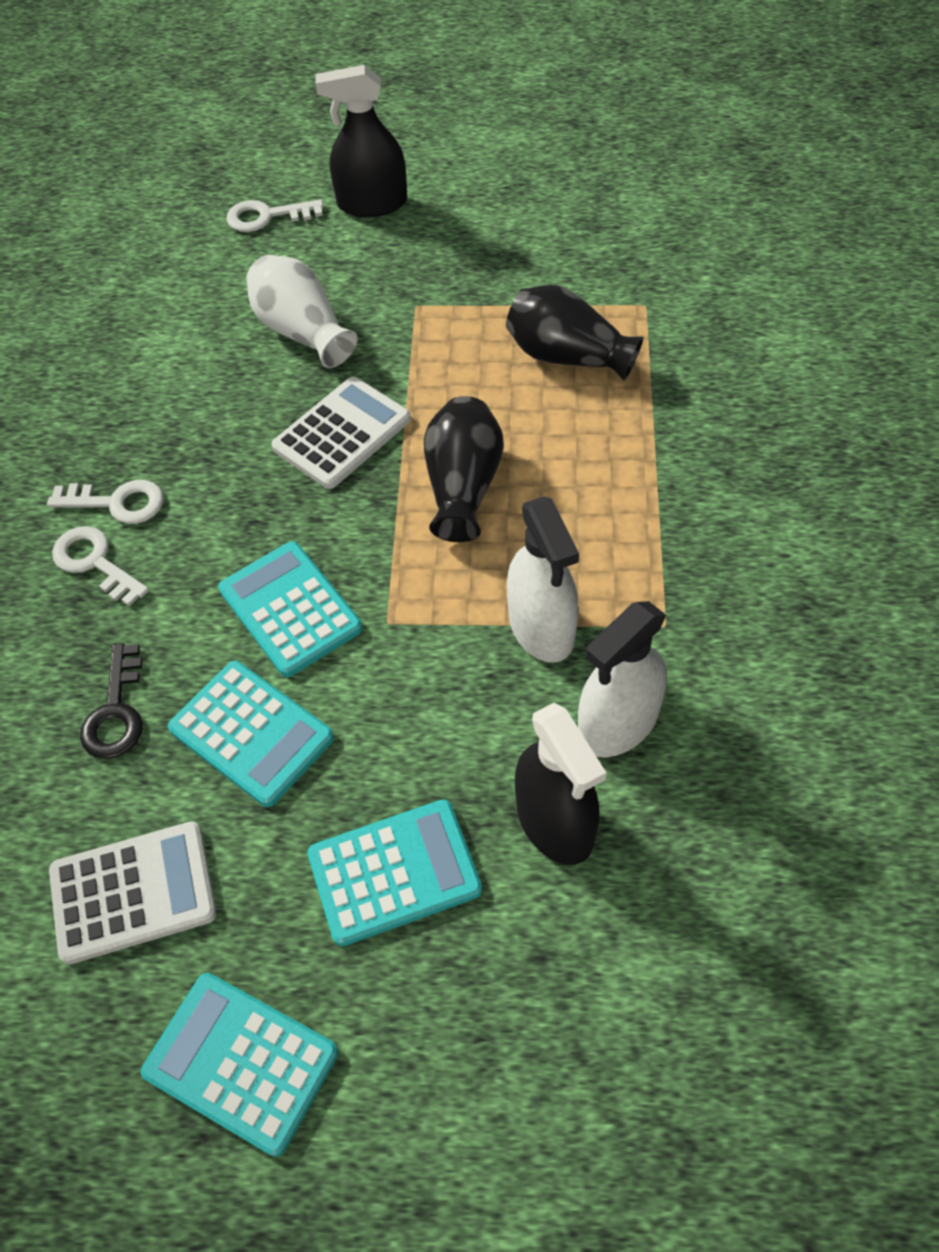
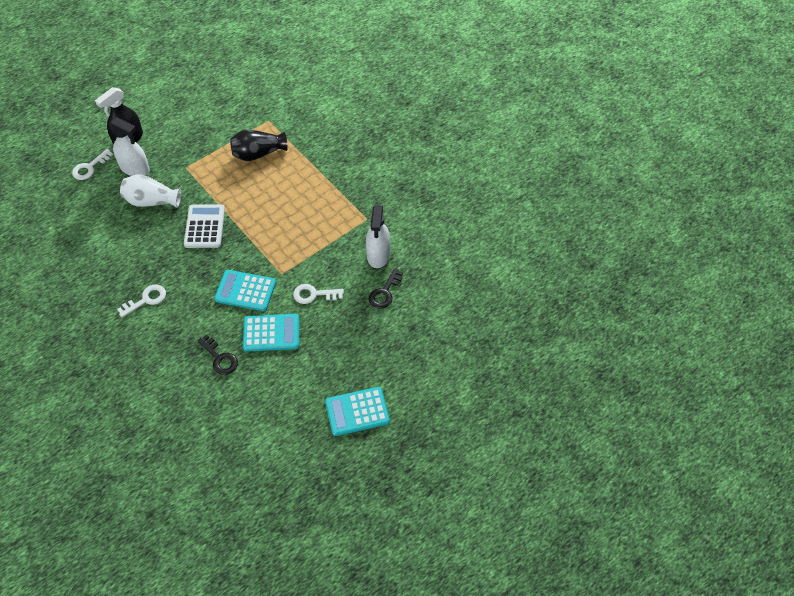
camera: 45 degrees left, 0 degrees up
(95, 562) = (160, 322): white key -> white key (314, 294)
(133, 893) = (281, 398): white calculator -> none
(394, 872) = (352, 337): turquoise calculator -> none
(463, 486) = (264, 217): black vase -> none
(541, 627) = (331, 243): white spray bottle -> white spray bottle (135, 168)
(555, 821) = (385, 292): black spray bottle -> black key

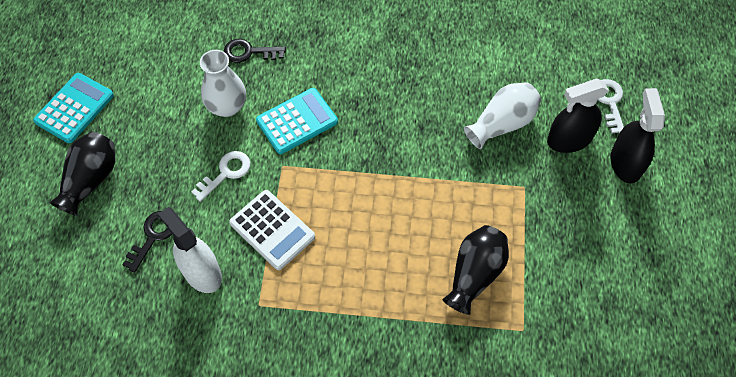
camera: 135 degrees right, 5 degrees up
(135, 168) = (569, 140): white spray bottle -> black spray bottle
(146, 300) = (376, 42): white key -> none
(205, 226) = (416, 145): white calculator -> white calculator (272, 230)
(271, 333) = (227, 106): turquoise calculator -> white vase
(385, 292) = (153, 236): black key -> black key turned 45 degrees clockwise
(388, 353) = (91, 180): none -> black vase

